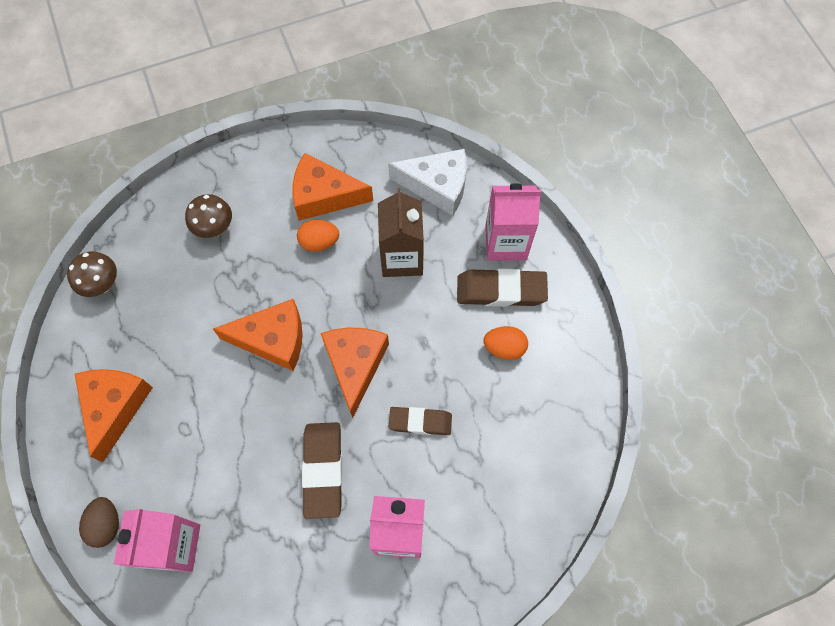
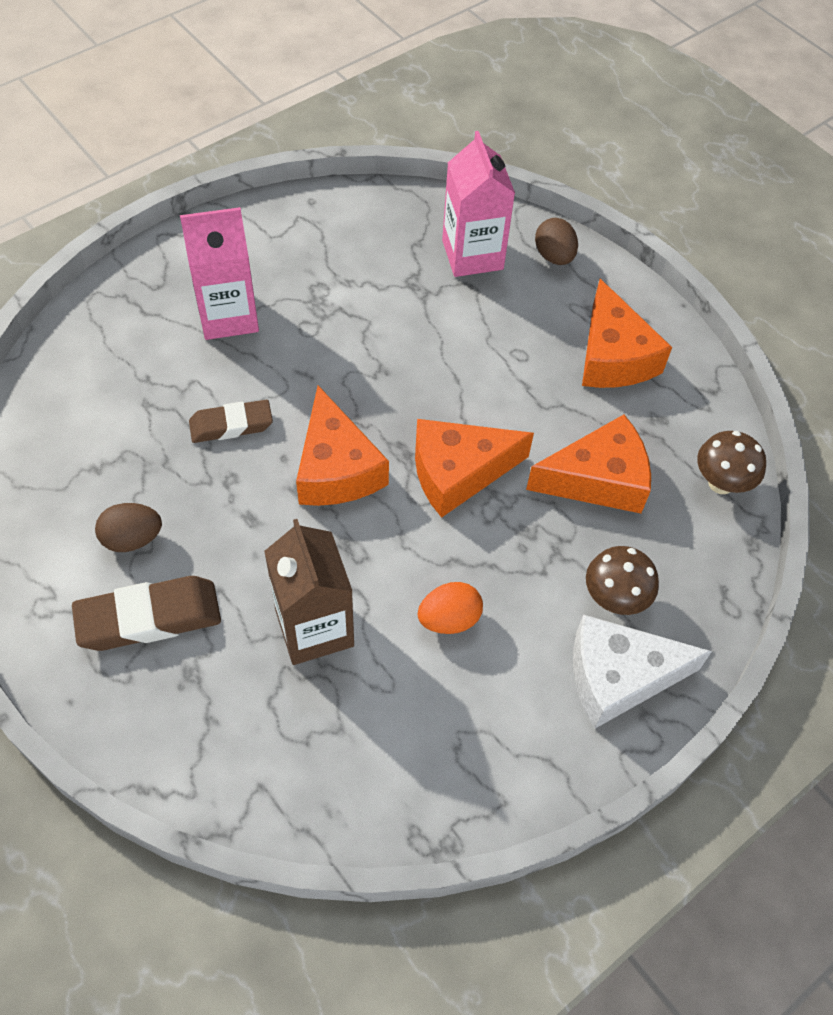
camera: 160 degrees right, 10 degrees down
(323, 470) = (336, 351): brown eraser -> none
(324, 196) = (472, 696): orange cheese -> orange cheese (598, 479)
(437, 186) = (288, 768): white cheese -> white cheese (618, 677)
(504, 348) = (132, 539): orange egg -> brown egg
(505, 242) = (152, 697): pink carton -> none

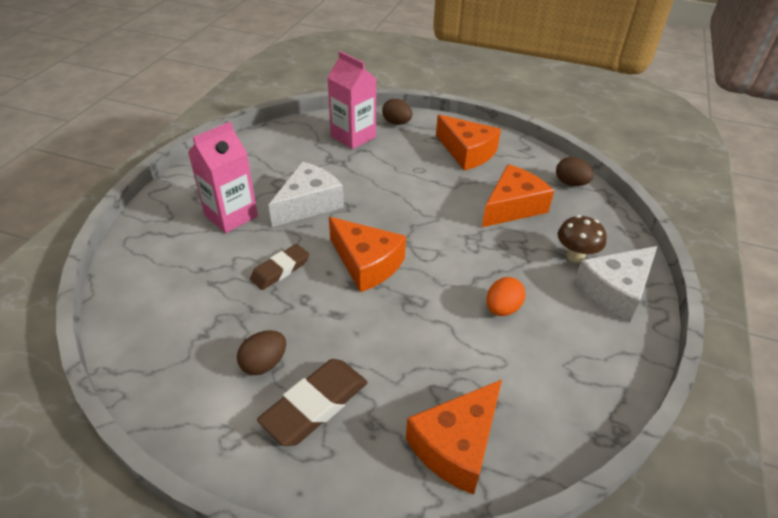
camera: 30 degrees left, 15 degrees down
(314, 628) = (429, 354): brown carton -> none
(332, 342) = (309, 204): none -> white cheese
(458, 473) = (438, 235): orange cheese -> orange cheese (456, 445)
(721, 483) = (570, 183): brown mushroom -> brown egg

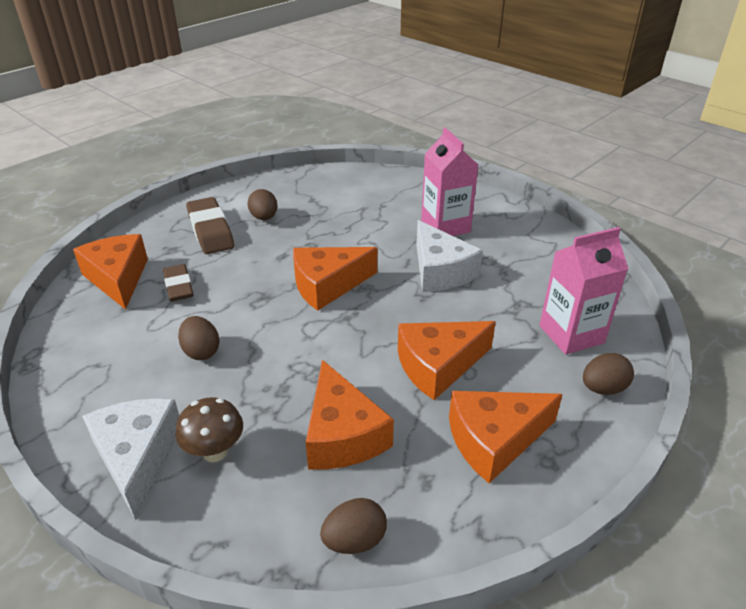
camera: 115 degrees right, 5 degrees down
(280, 270) = (354, 239): brown eraser -> brown eraser (179, 286)
(423, 183) = (438, 366): none -> orange cheese
(502, 308) = (201, 351): orange egg -> brown egg

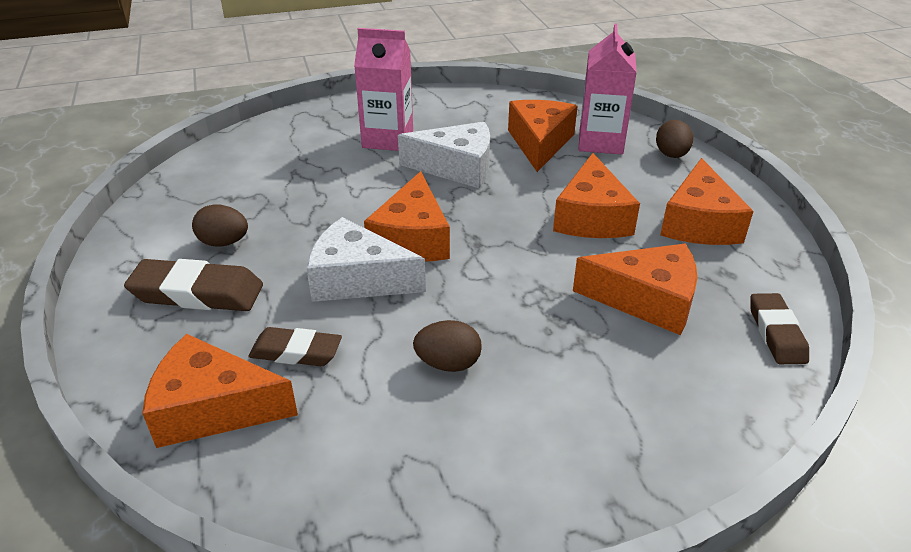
camera: 60 degrees left, 0 degrees up
(137, 458) = (598, 460): white cheese -> white cheese (357, 279)
(215, 452) = (622, 393): brown mushroom -> none
(354, 540) = (776, 333): brown egg -> brown eraser
(526, 299) = (539, 143): none -> orange cheese

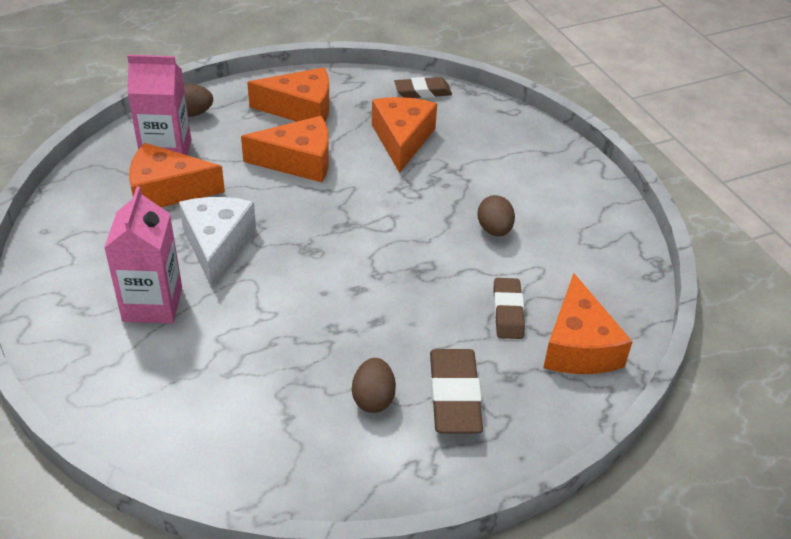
camera: 100 degrees left, 5 degrees up
(357, 279) = (411, 291): white cheese -> none
(412, 239) = (346, 264): orange cheese -> none

